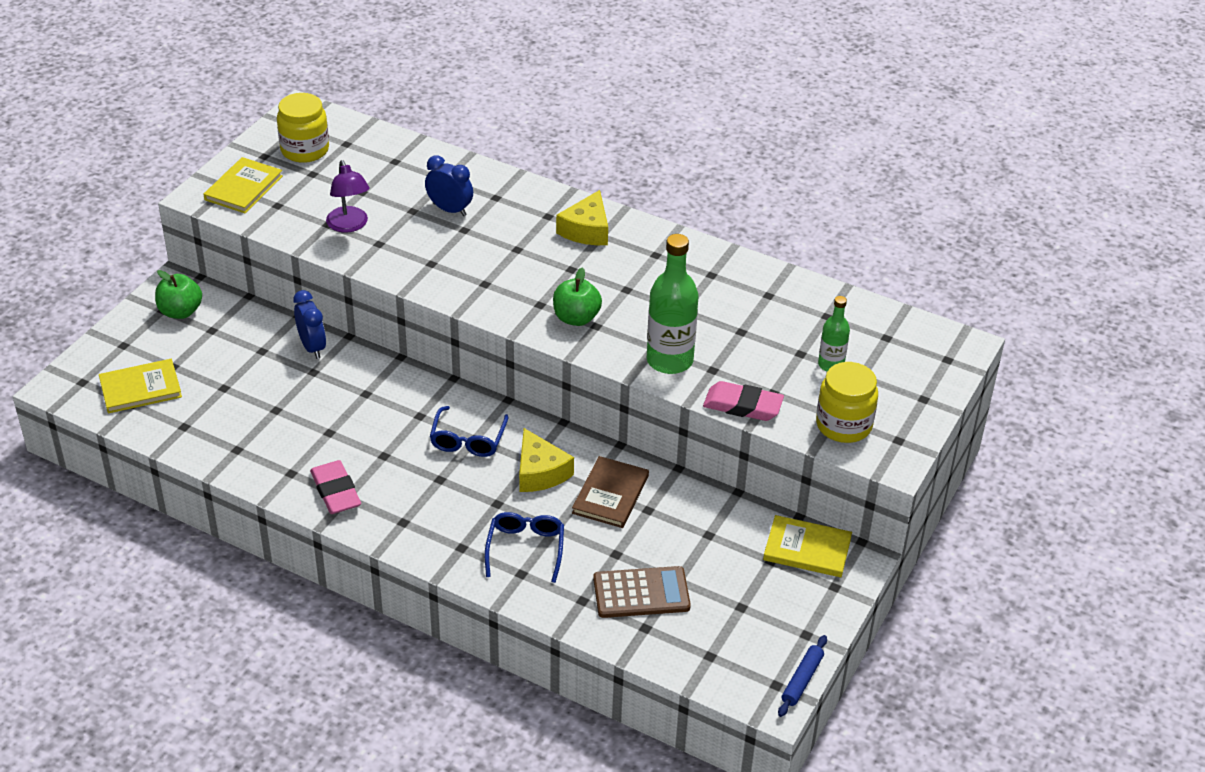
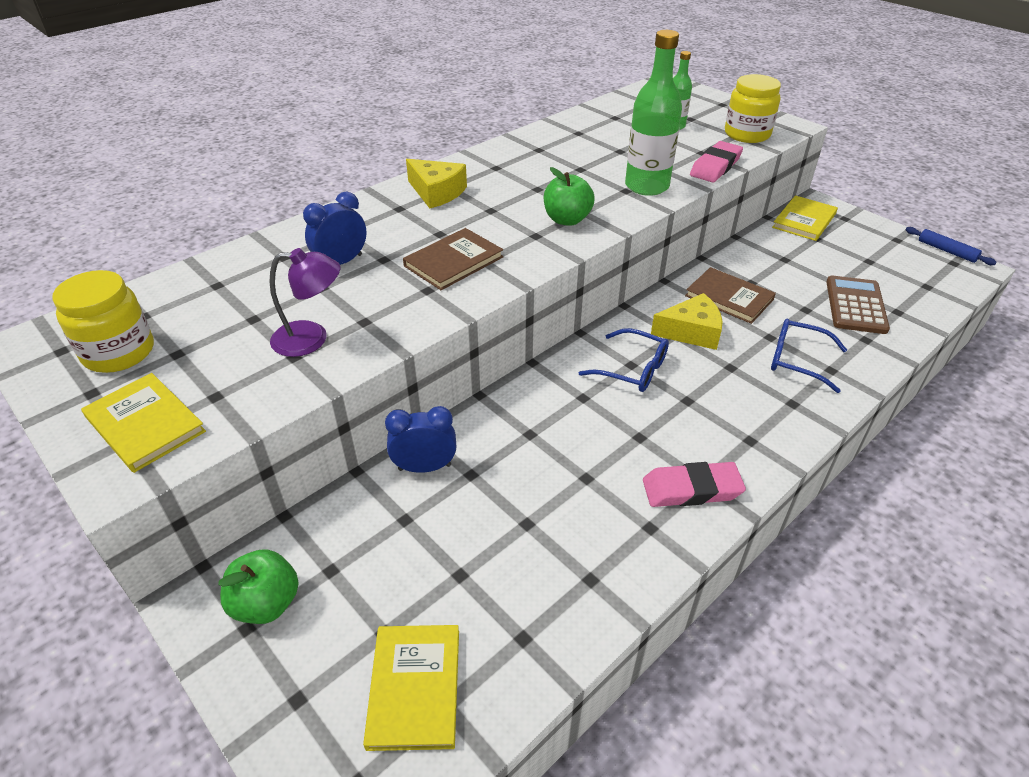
camera: 70 degrees left, 0 degrees up
(477, 267) = (453, 261): none -> brown book

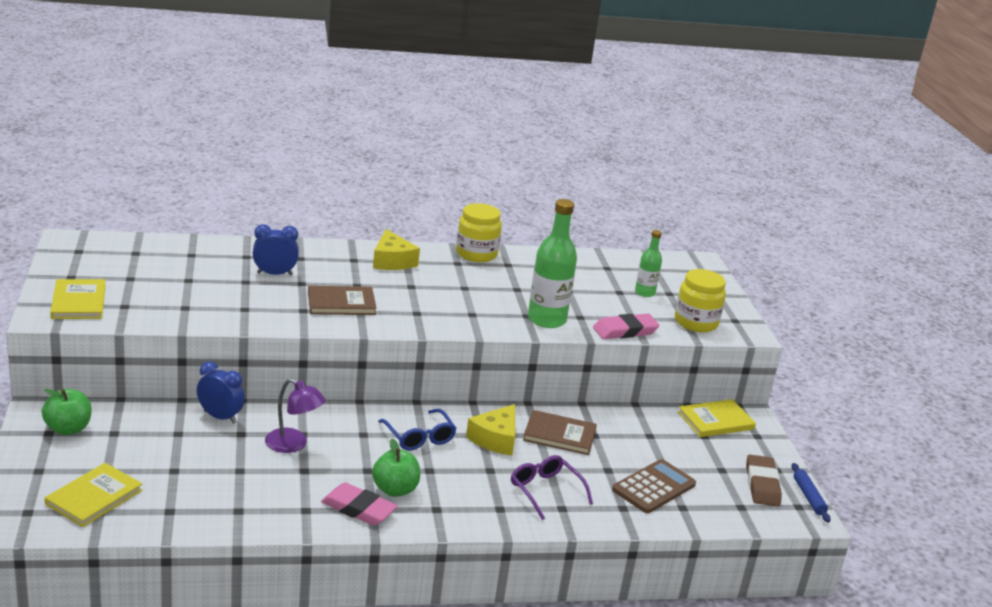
camera: 30 degrees right, 15 degrees down
(119, 352) = (104, 265): yellow jar -> yellow jar (476, 254)
(311, 339) = (205, 303): purple lamp -> purple lamp (293, 444)
(567, 220) = (453, 314): green apple -> green apple (395, 490)
(691, 332) = (495, 439): yellow cheese -> yellow cheese turned 90 degrees clockwise
(729, 297) = (559, 435): brown book -> brown book turned 60 degrees counterclockwise
(797, 360) = (545, 491): blue glasses -> purple glasses
(908, 258) = (762, 484): none -> brown eraser

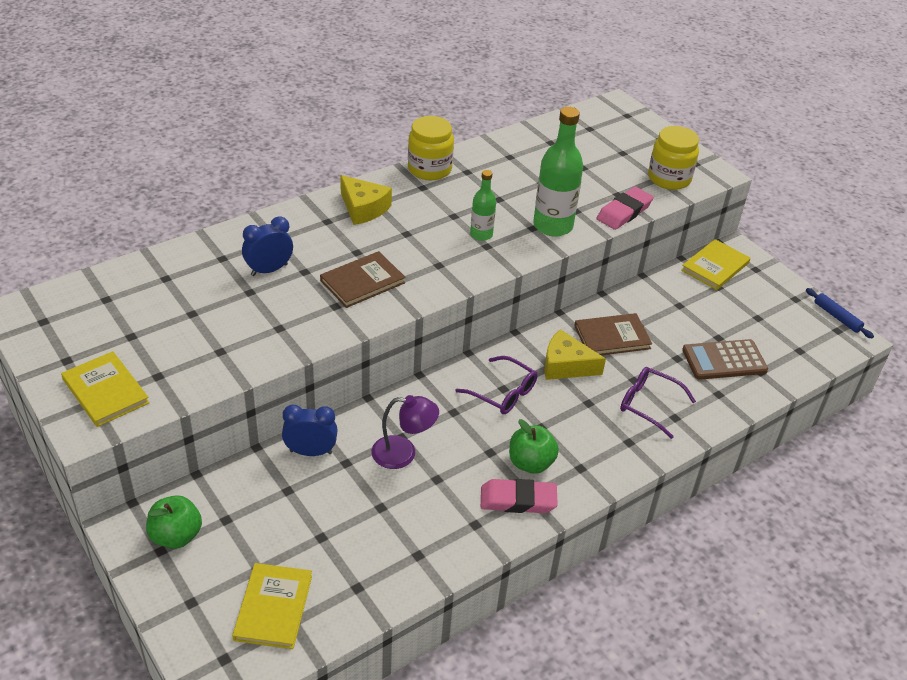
camera: 25 degrees left, 15 degrees up
(419, 437) = (503, 393): blue glasses -> purple glasses
(495, 439) = (566, 365): yellow cheese -> yellow cheese turned 105 degrees clockwise
(644, 293) = (603, 160): green bottle -> green bottle (481, 235)
(653, 487) = (724, 360): brown calculator -> brown calculator turned 120 degrees counterclockwise
(762, 484) = (797, 320): brown eraser -> none

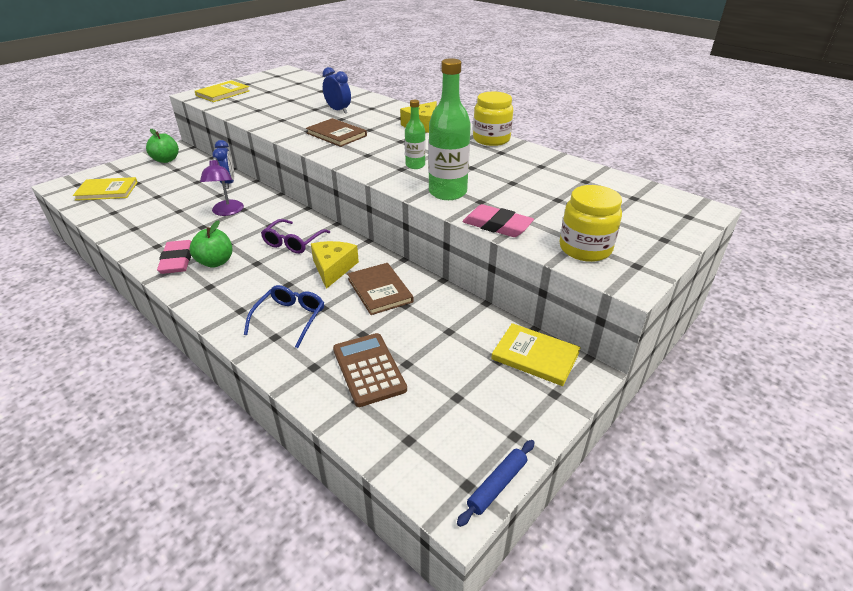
camera: 80 degrees right, 5 degrees down
(649, 405) = (290, 319): purple glasses -> blue glasses

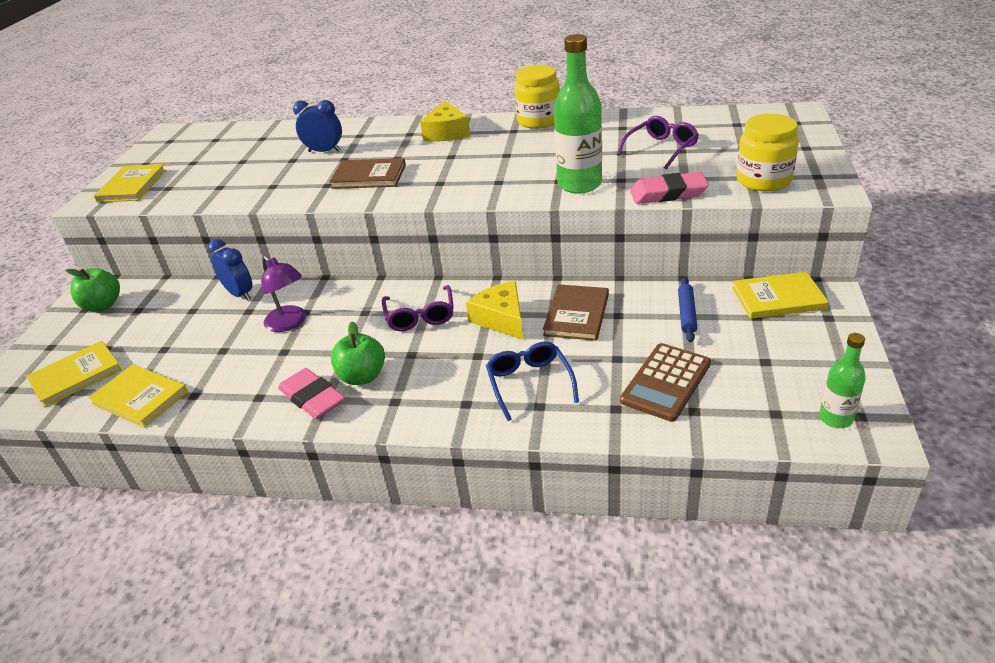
camera: 30 degrees left, 0 degrees up
(113, 217) = (140, 398): none -> yellow book
(368, 369) = (666, 382): brown calculator -> brown calculator turned 90 degrees counterclockwise
(379, 290) = (576, 315): brown book -> brown book turned 75 degrees clockwise
(415, 165) = (507, 173): green bottle -> green bottle (835, 418)
(497, 485) = (879, 403): blue rolling pin -> blue rolling pin (686, 314)
(544, 192) = (661, 149): none -> purple glasses

